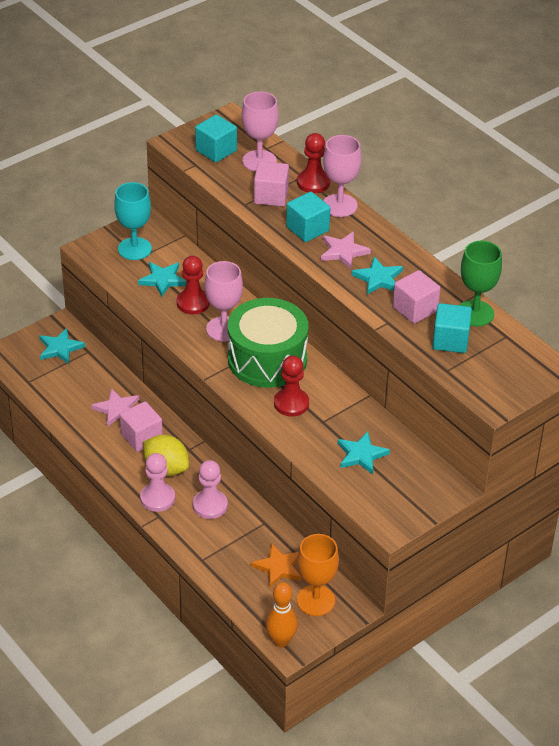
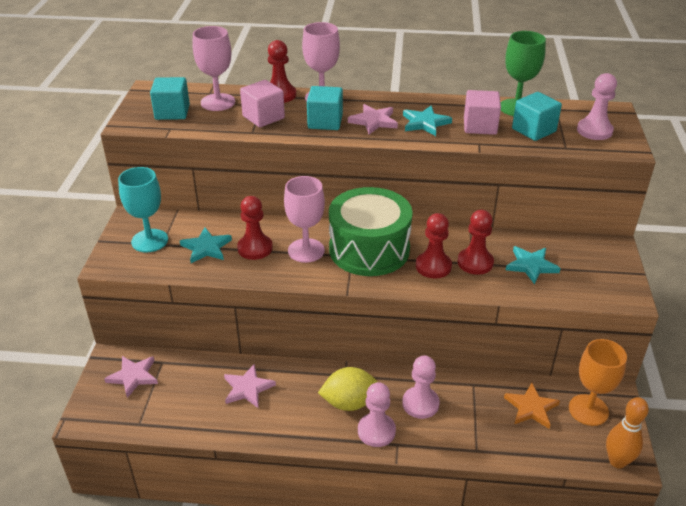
camera: 45 degrees left, 5 degrees down
(60, 348) = (133, 376): turquoise star -> pink star
(141, 437) = (297, 394): pink cube -> none
(325, 423) = (475, 262): none -> red pawn
(498, 374) = (594, 131): none -> pink pawn

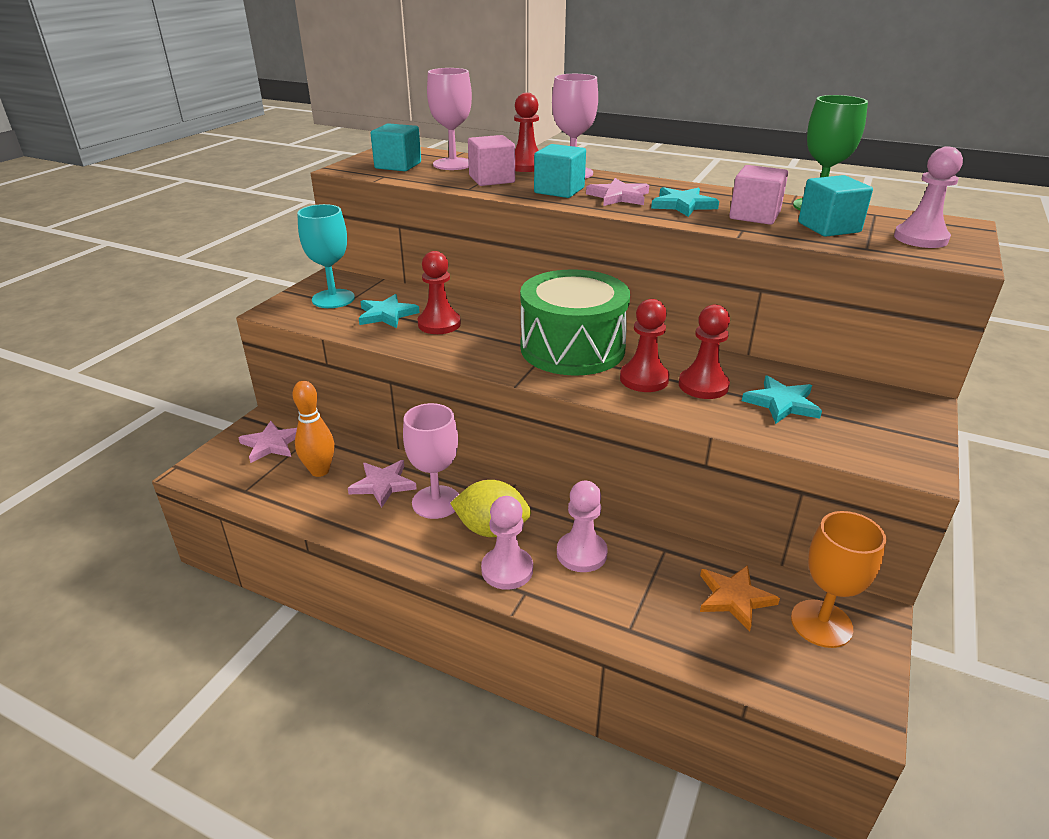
camera: 20 degrees right, 5 degrees down
(306, 250) = (496, 336): pink goblet -> pink goblet (436, 502)
(617, 461) = (840, 706): orange bowling pin -> orange bowling pin (320, 471)

